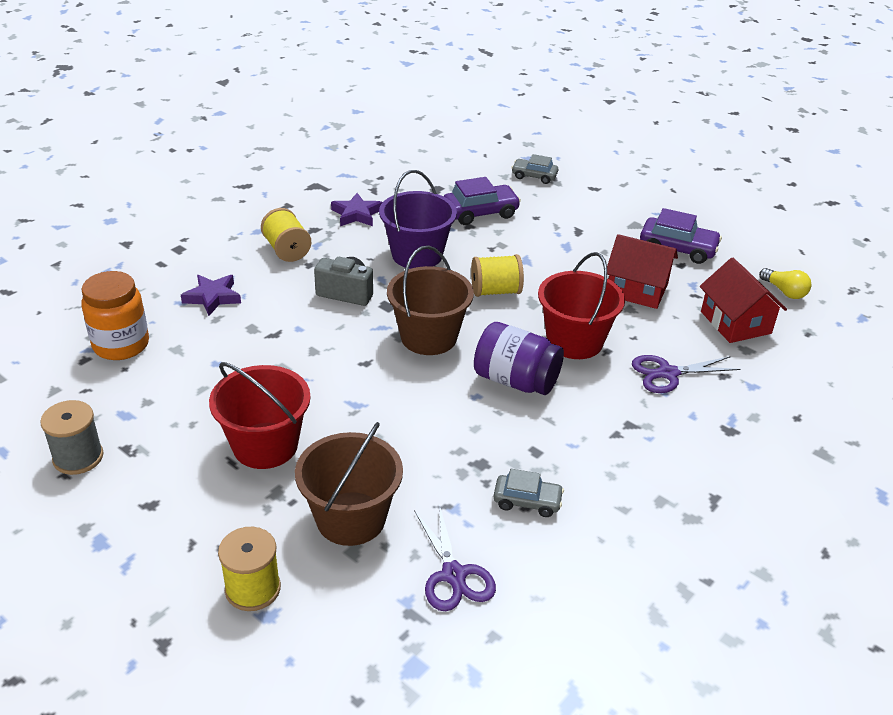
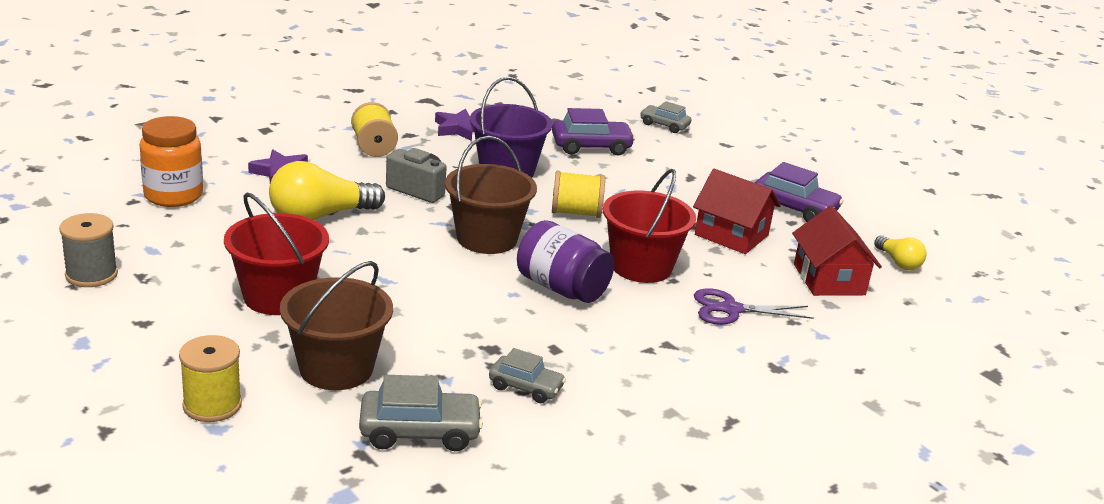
camera: 10 degrees right, 10 degrees down
(268, 342) = (320, 216): none -> yellow light bulb
(453, 575) = (420, 431): purple scissors -> grey car

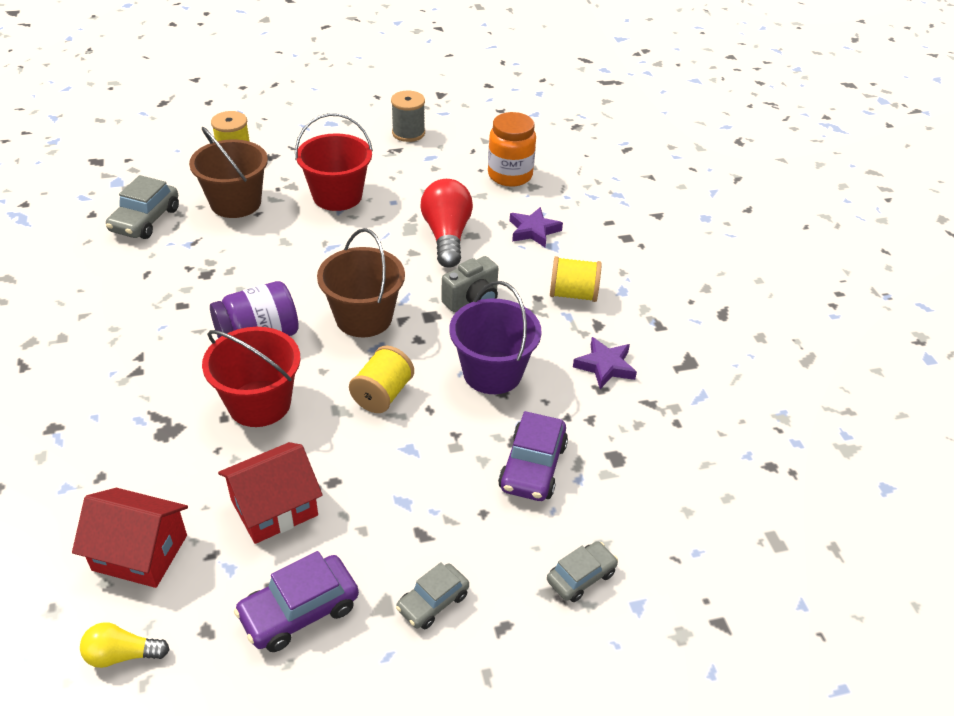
camera: 115 degrees right, 15 degrees up
(320, 216) = (447, 236): yellow light bulb -> red light bulb
(526, 387) = (150, 276): grey car -> grey car (433, 602)
(731, 309) = (150, 438): purple scissors -> none

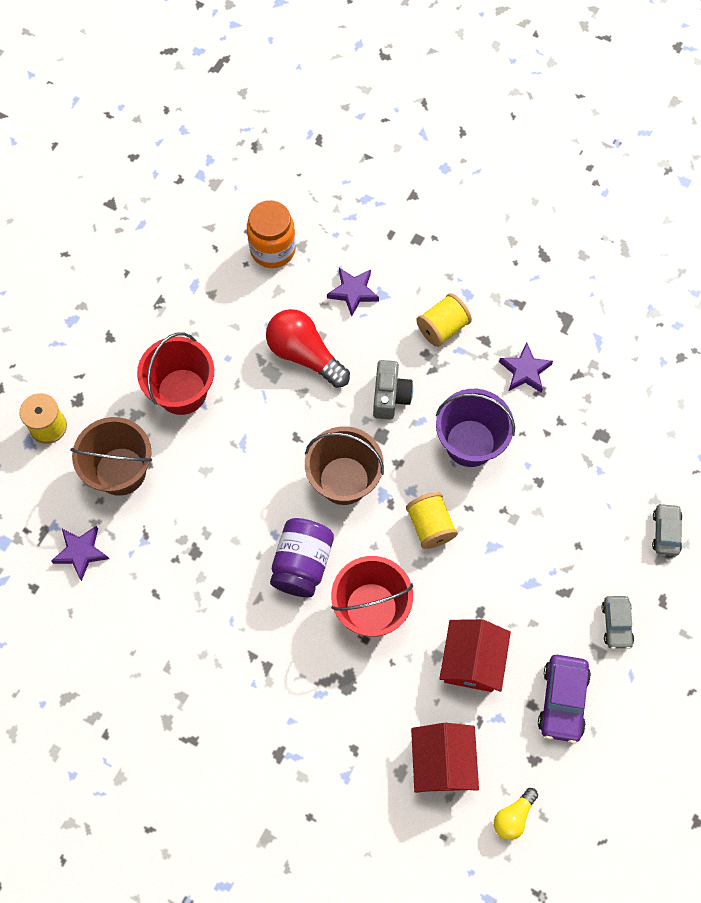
camera: 45 degrees left, 25 degrees up
(140, 552) = (442, 762): red house -> red house turned 60 degrees counterclockwise
(145, 220) = (81, 552): grey car -> purple star
(408, 133) = (144, 274): grey spool -> none
(532, 467) = (568, 488): purple car -> none

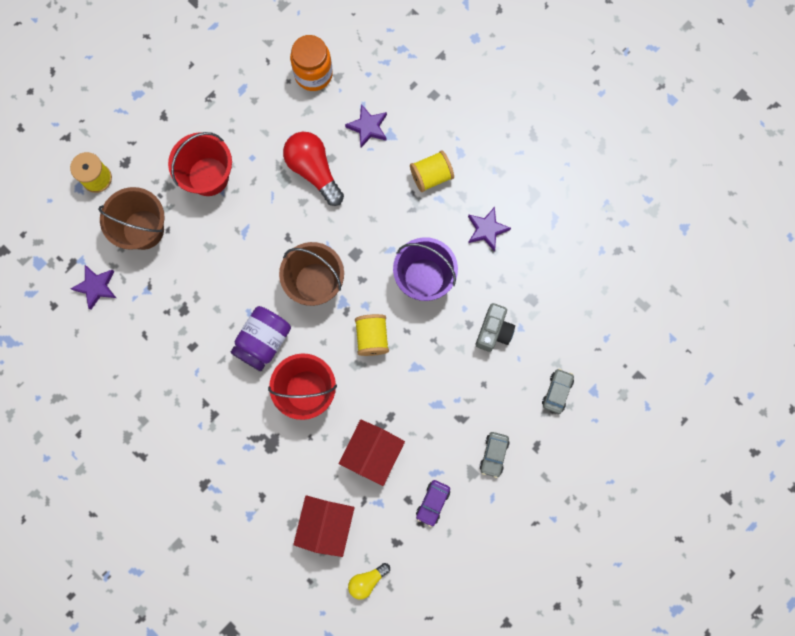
camera: 15 degrees right, 10 degrees up
(390, 396) = (372, 223): grey camera -> grey camera (493, 331)
(562, 700) = (432, 503): purple car -> purple car, size x0.65

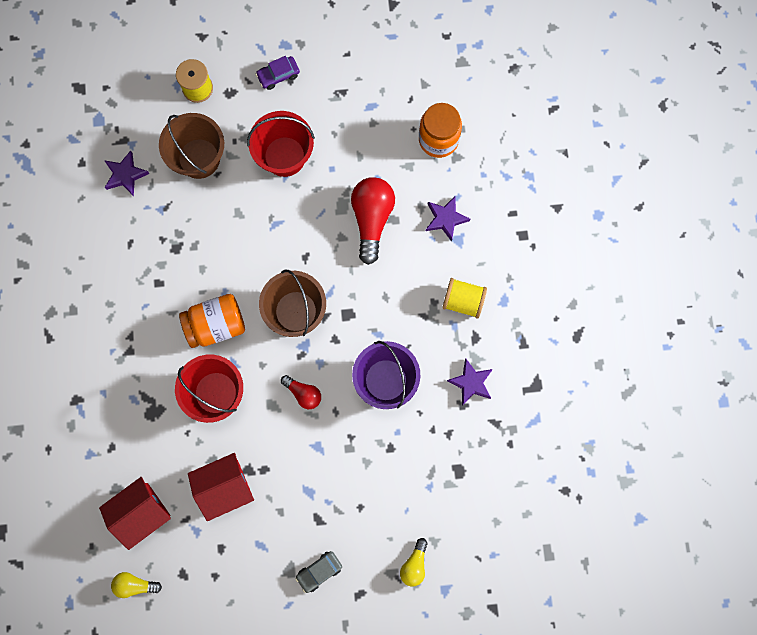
camera: 40 degrees right, 0 degrees up
(263, 341) = (216, 325): purple jar -> orange jar
(372, 337) = (303, 393): yellow spool -> red light bulb
(432, 503) = (238, 568): purple car -> purple car (278, 75)
(493, 331) = (405, 471): grey camera -> none
(557, 392) = (414, 564): grey car -> yellow light bulb

